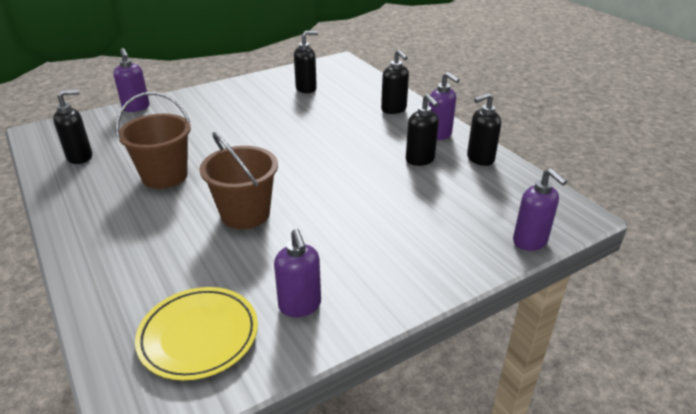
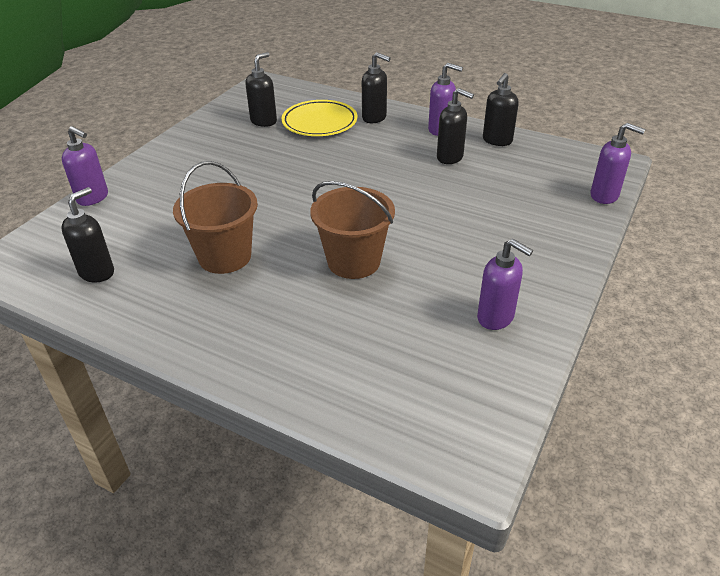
camera: 30 degrees left, 5 degrees up
(199, 336) = (443, 379): yellow plate -> yellow plate (319, 122)

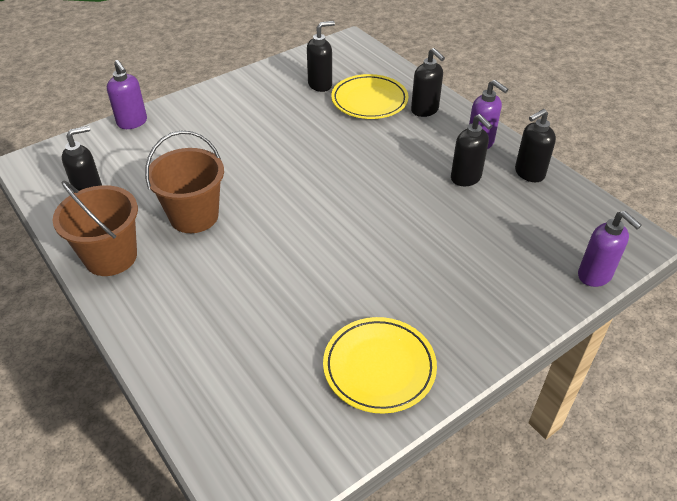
camera: 25 degrees right, 5 degrees up
(353, 261) = (295, 260): brown bucket -> brown bucket (111, 257)
(496, 318) = (379, 367): purple soap dispenser -> yellow plate

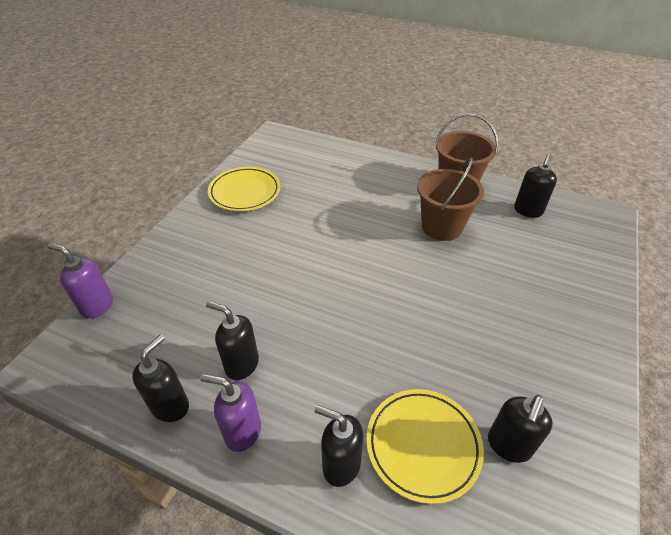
camera: 150 degrees right, 0 degrees up
(132, 122) = (605, 282): purple soap dispenser -> none

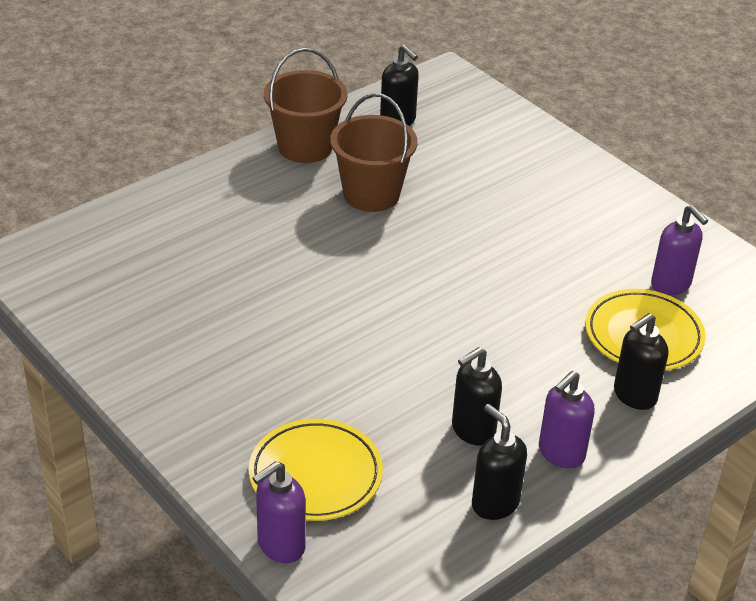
camera: 65 degrees left, 5 degrees down
(245, 192) = (147, 337): yellow plate -> yellow plate (315, 475)
(508, 445) = (671, 285): black soap dispenser -> purple soap dispenser

